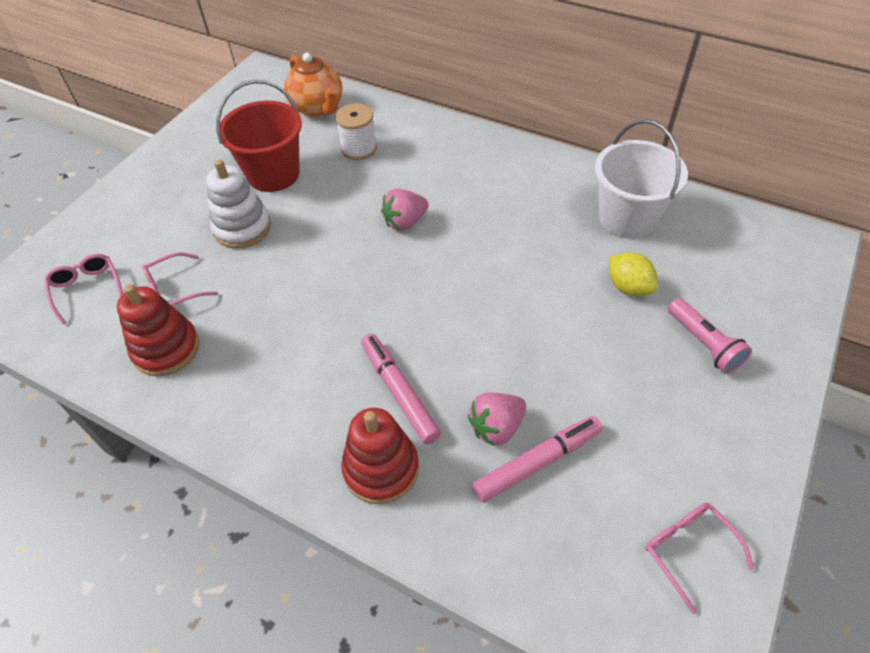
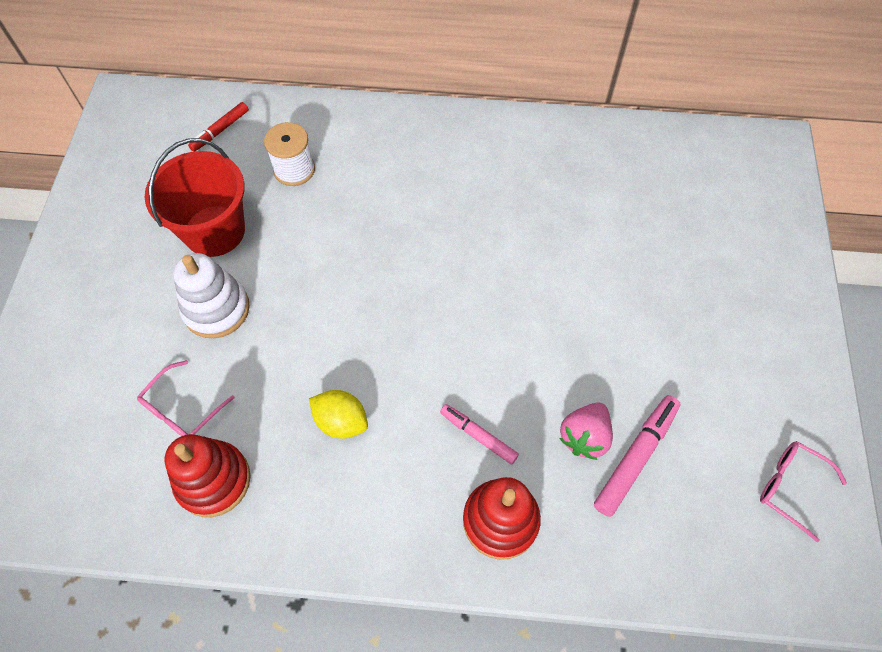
camera: 25 degrees left, 10 degrees up
(87, 289) = (78, 444): pink glasses -> none
(318, 108) = (220, 130): orange teapot -> red marker
(399, 392) = (478, 435): pink marker -> pink marker, size x0.64
(405, 222) = (390, 245): pink strawberry -> none
(627, 218) = (603, 170): white bucket -> none
(628, 287) = (637, 247): yellow lemon -> yellow lemon (341, 421)
(703, 344) = (725, 284): pink flashlight -> none

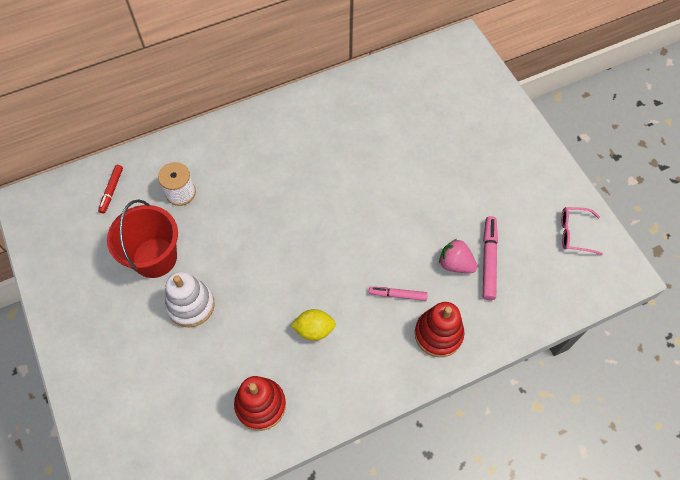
camera: 30 degrees left, 0 degrees up
(182, 409) = (212, 376): pink glasses -> none
(584, 437) = (455, 264): pink strawberry -> pink strawberry turned 120 degrees clockwise

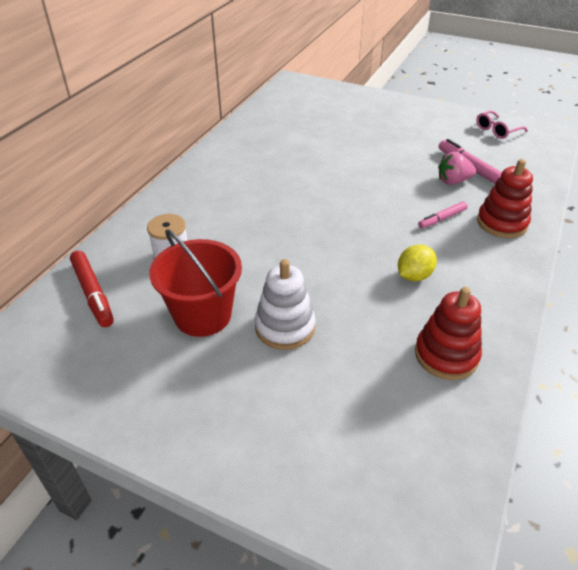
camera: 40 degrees left, 20 degrees down
(111, 191) = (93, 293): red marker -> red marker, size x1.56

